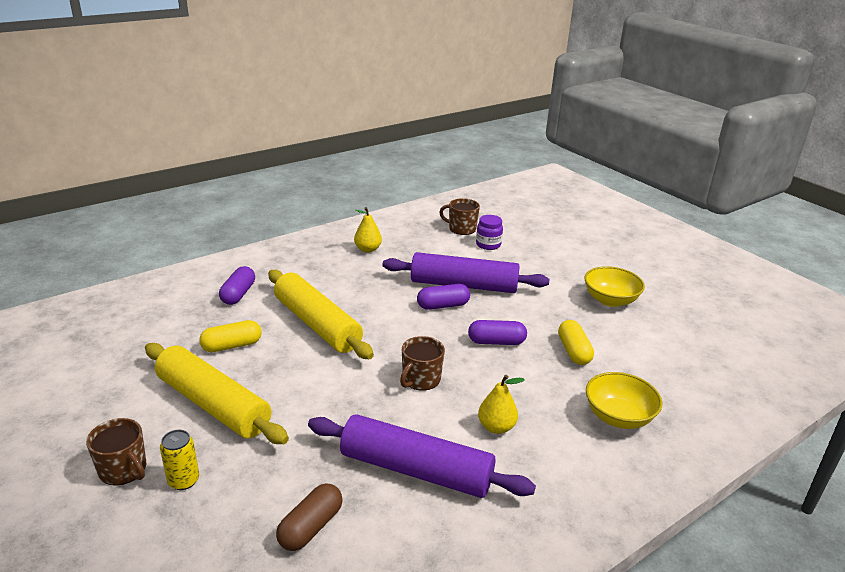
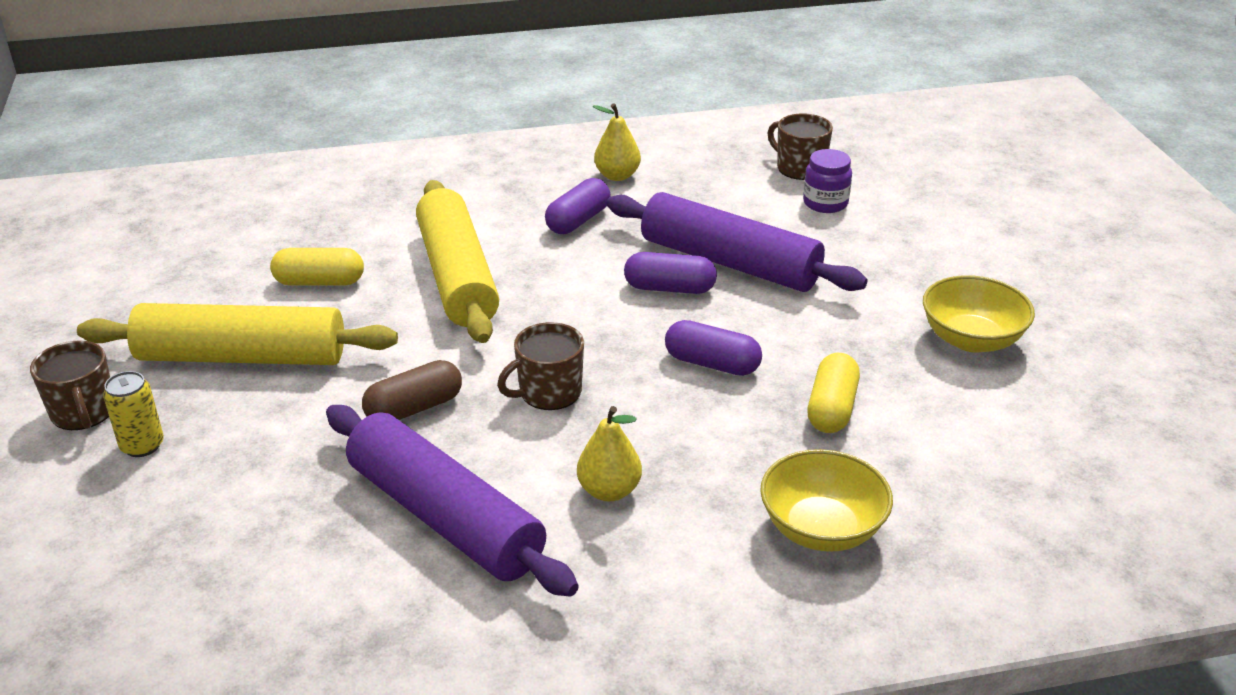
camera: 25 degrees right, 5 degrees up
(213, 404) = (242, 357): yellow rolling pin -> yellow rolling pin turned 60 degrees counterclockwise
(238, 294) = (378, 209): purple capsule -> purple capsule (578, 220)
(311, 527) = (253, 550): brown capsule -> brown capsule (414, 408)

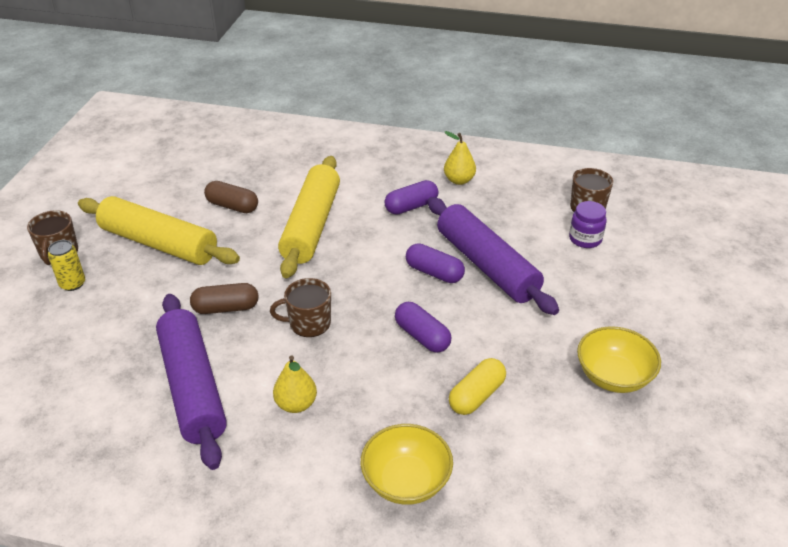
camera: 25 degrees right, 5 degrees up
(319, 282) = (232, 206): yellow capsule -> brown capsule

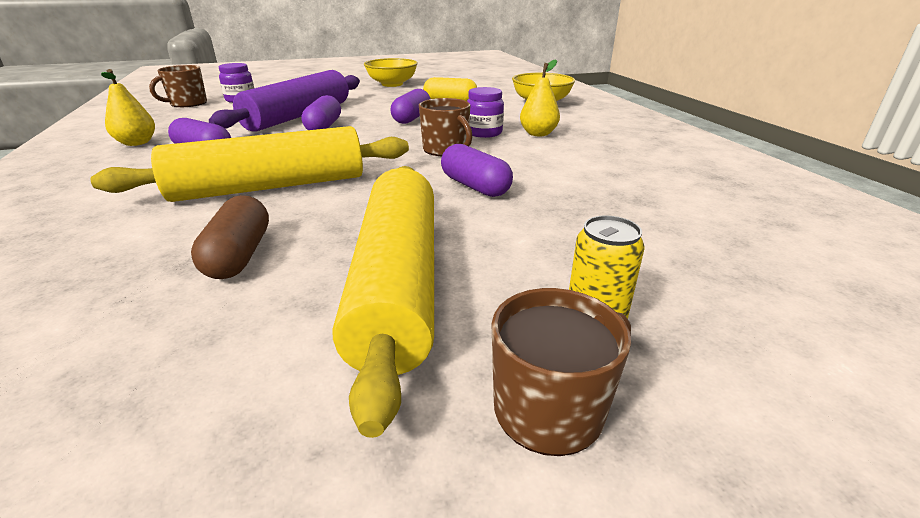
camera: 120 degrees left, 10 degrees down
(192, 387) = (591, 168): purple rolling pin -> none
(226, 308) = (475, 186): brown capsule -> purple capsule
(332, 367) = (484, 133): none -> purple jar

